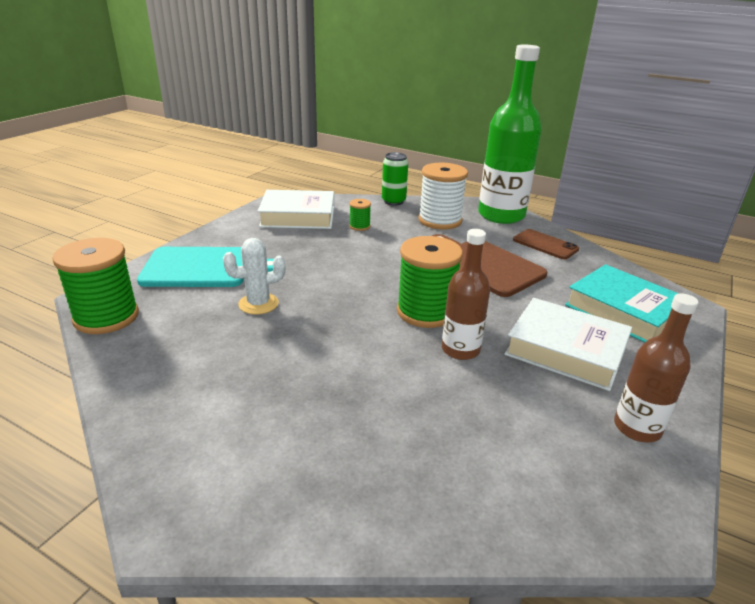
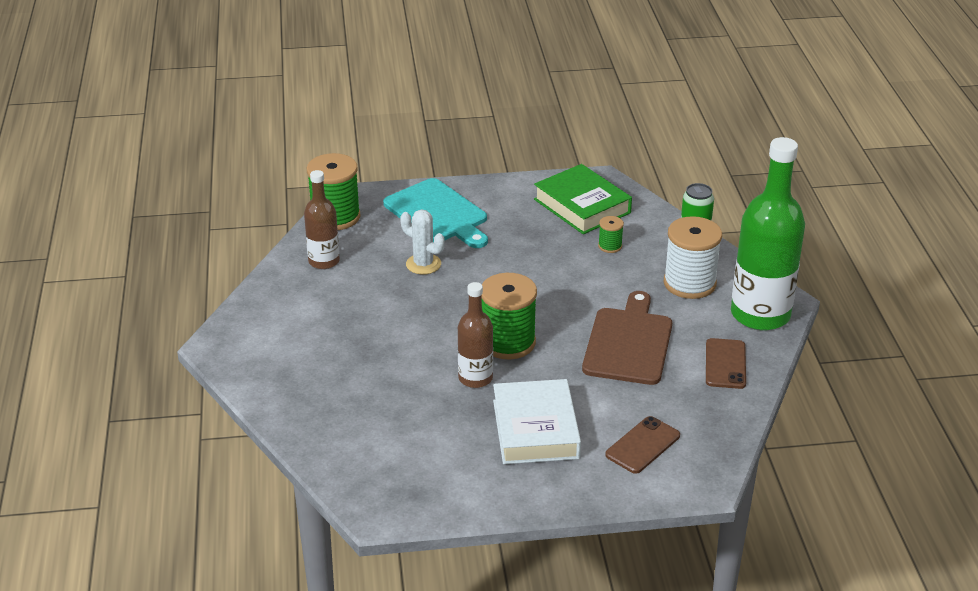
camera: 55 degrees right, 5 degrees up
(298, 216) = (582, 206): white book -> green book
(623, 311) = (643, 445): turquoise book -> brown phone
(637, 428) = (471, 486): brown bottle -> brown bottle (324, 261)

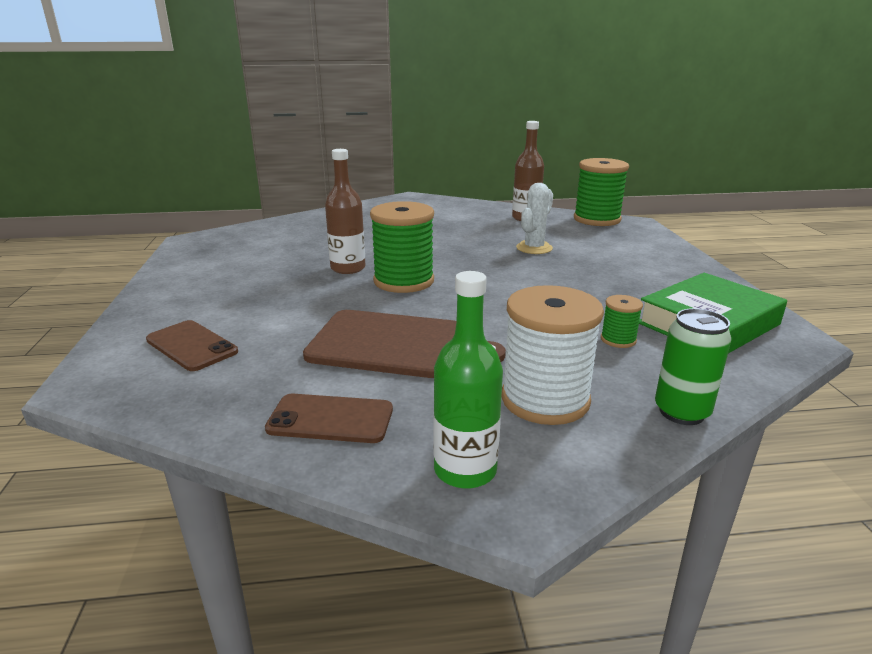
camera: 90 degrees right, 10 degrees down
(438, 214) = (629, 252): turquoise cutting board -> none
(535, 429) = (256, 292): white book -> none
(760, 314) = (465, 470): green bottle -> green bottle, size x0.55

